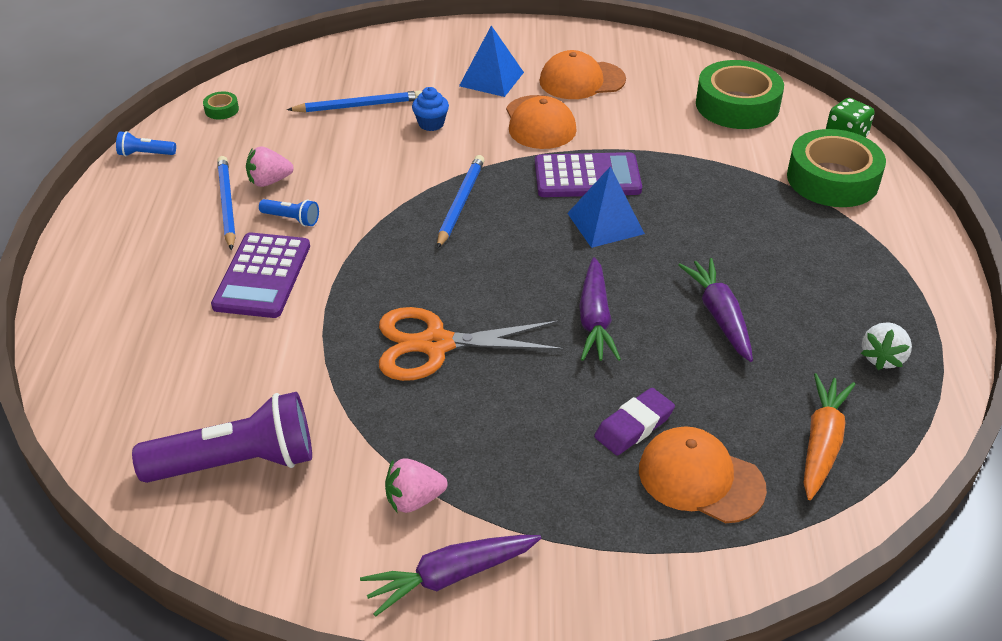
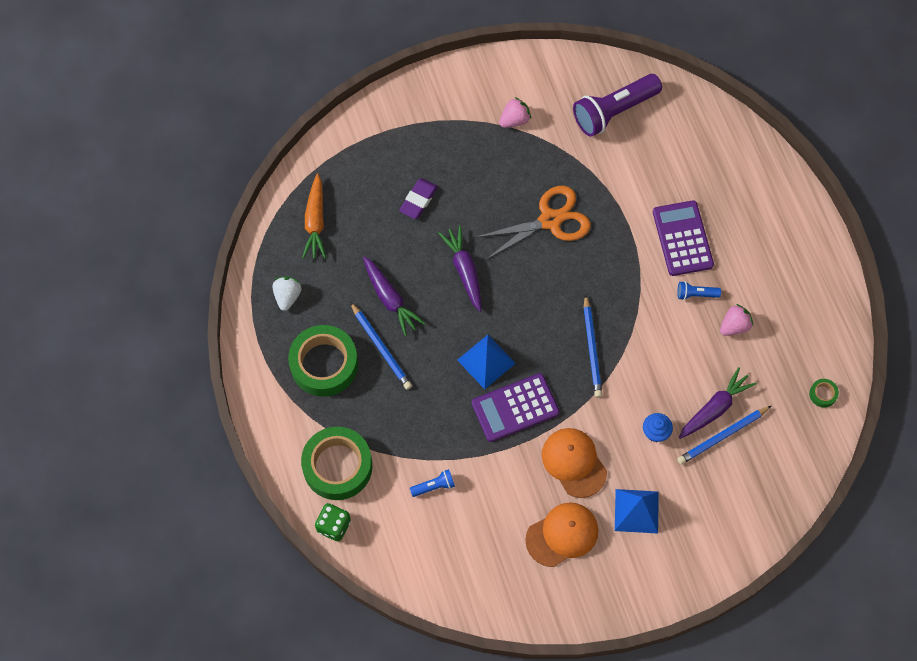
camera: 160 degrees right, 25 degrees up
(145, 154) = (840, 325): blue flashlight -> blue flashlight (434, 486)
(227, 204) = (747, 293): blue pencil -> blue pencil (381, 347)
(450, 576) = (479, 87): purple carrot -> purple carrot (715, 408)
(700, 478) = (375, 178): orange cap -> none
(737, 105) = (426, 542): green tape -> green tape (324, 364)

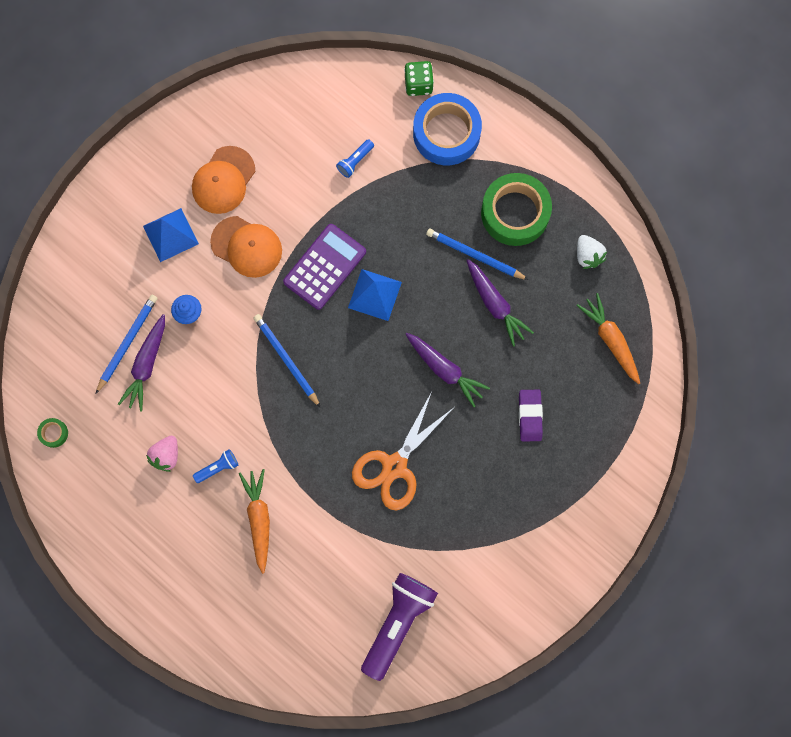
camera: 150 degrees right, 10 degrees up
(337, 466) = (446, 133): green tape -> blue tape
(390, 299) = (495, 304): purple carrot -> purple carrot turned 150 degrees counterclockwise
(514, 120) = (490, 555): pink strawberry -> none
(682, 238) = (259, 519): purple calculator -> orange carrot

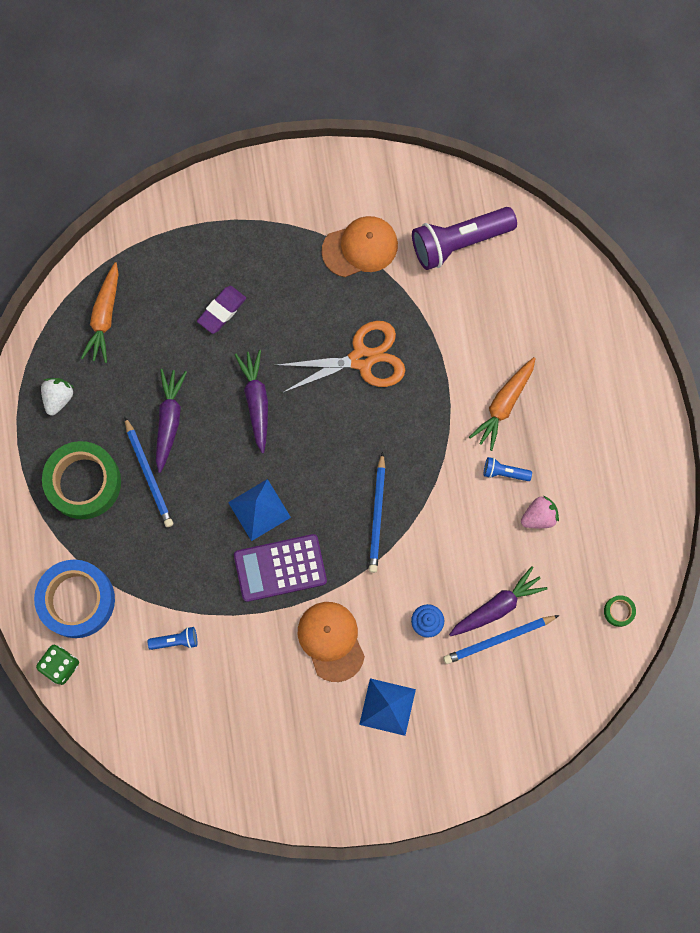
camera: 140 degrees left, 0 degrees up
(223, 180) = (302, 719): orange cap -> orange cap (360, 247)

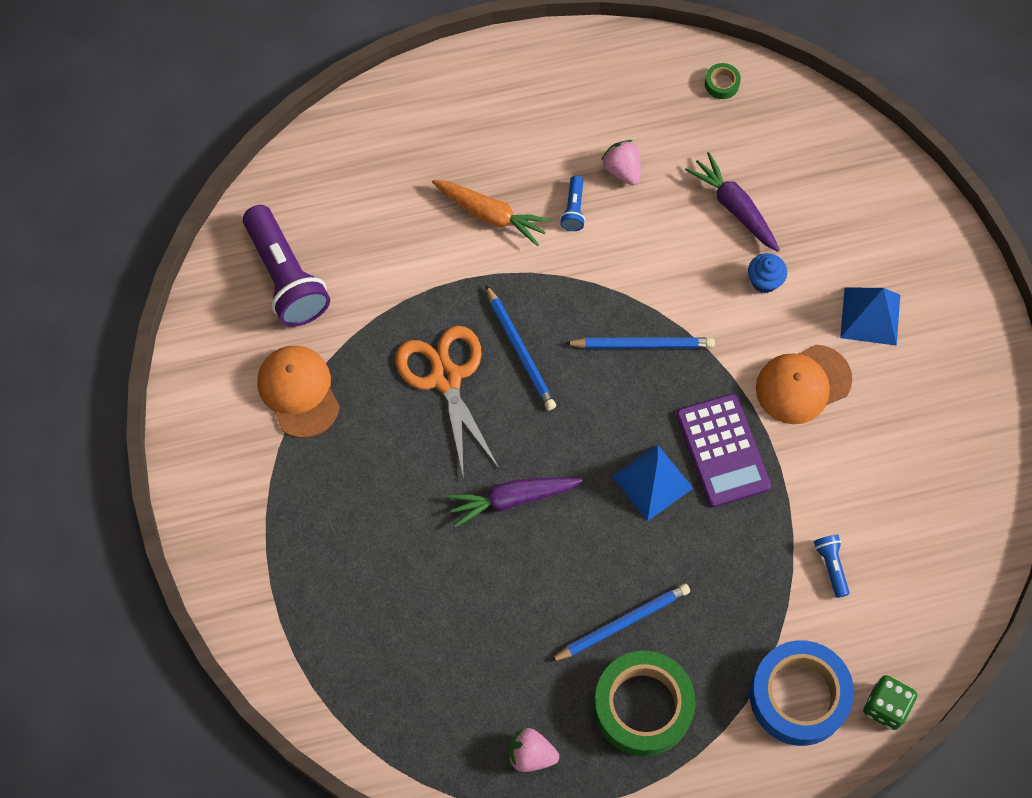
camera: 95 degrees left, 10 degrees down
(58, 398) = (531, 755): white strawberry -> pink strawberry
(104, 317) = (412, 706): orange carrot -> none
(169, 420) = (547, 605): purple carrot -> none
(222, 311) = (394, 554): purple eraser -> none
(498, 639) = (772, 203): blue pencil -> blue pencil (520, 350)

